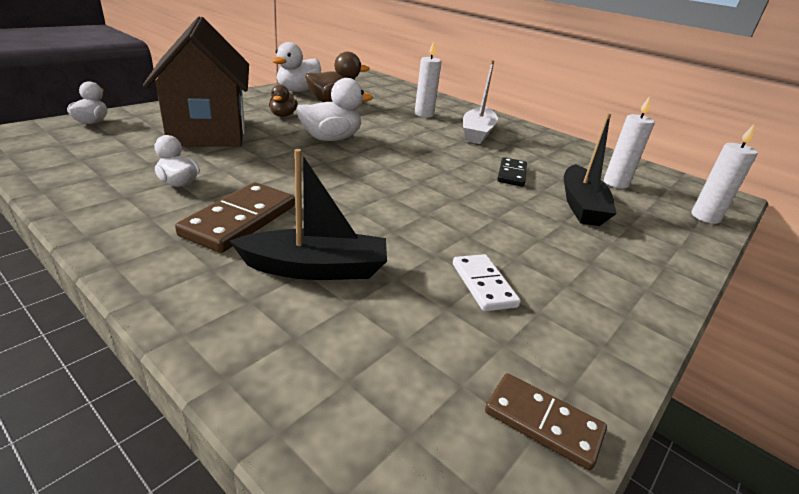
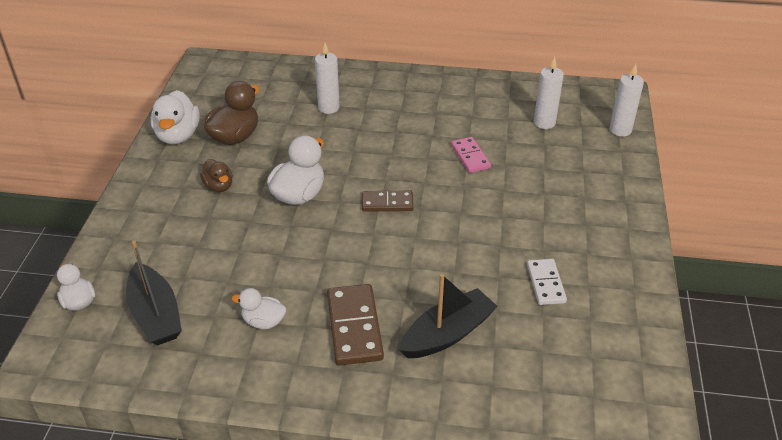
camera: 30 degrees left, 10 degrees up
(208, 131) = (192, 249): brown house -> none
(477, 133) = (397, 112): white boat -> none
(483, 285) = (546, 283): white domino -> white domino turned 45 degrees clockwise
(511, 174) = (470, 157): black domino -> pink domino
(543, 422) = (639, 353): brown domino -> brown domino (387, 203)
(581, 205) = (541, 166): black boat -> black boat (155, 314)

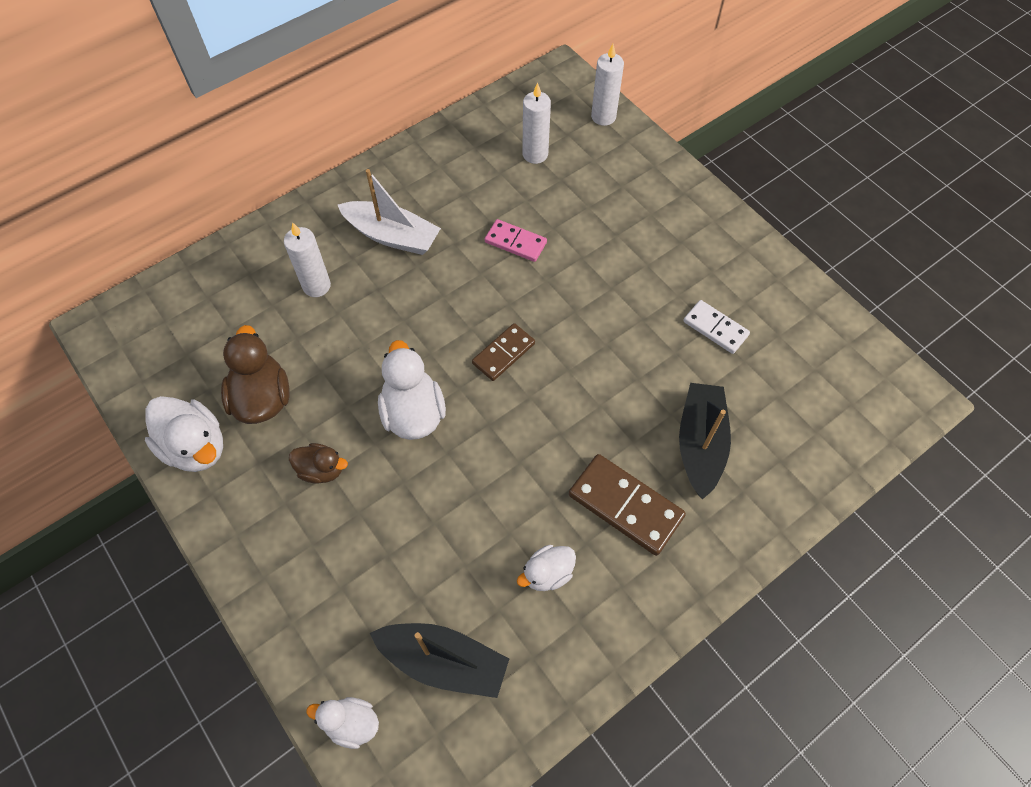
camera: 45 degrees left, 20 degrees up
(401, 110) = (392, 236): none -> white boat

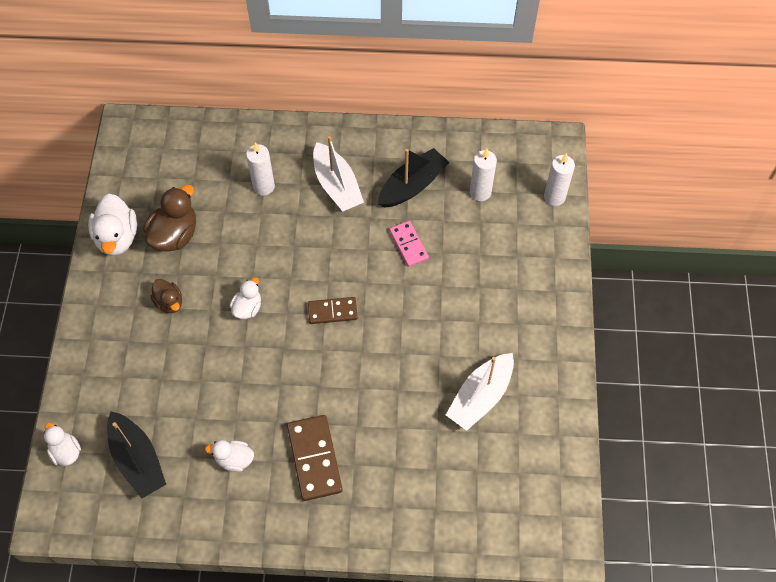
camera: 40 degrees right, 0 degrees up
(413, 413) = (247, 308): white duck -> white duck, size x0.60
(700, 444) = (395, 459): black boat -> black boat (412, 185)
(715, 328) = (480, 397): white domino -> white boat

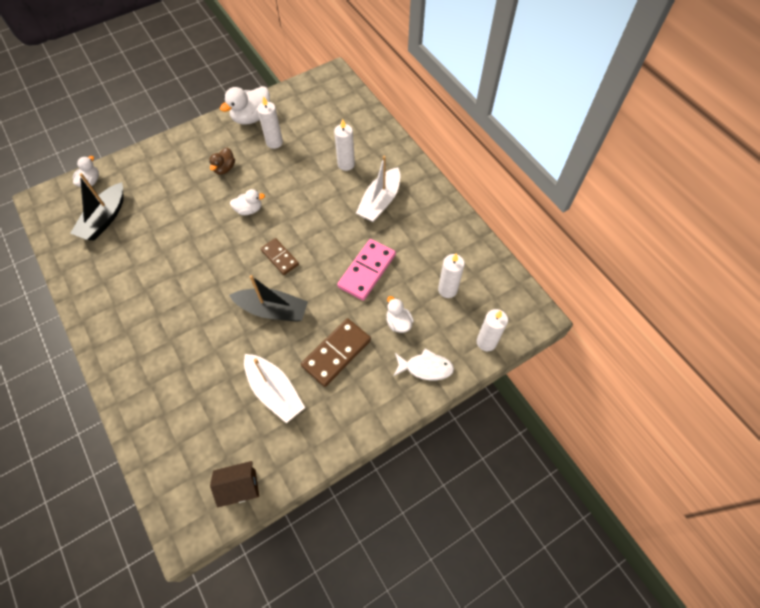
camera: 55 degrees right, 0 degrees up
(175, 235) = (274, 142): brown duck -> white candle
(234, 459) = (133, 269): white duck -> white duck (398, 322)
(315, 458) = (160, 314): brown domino -> brown domino (336, 353)
(408, 245) = (366, 271): pink domino -> pink domino, size x1.58
(412, 185) = (417, 244): black boat -> black boat (272, 310)
(480, 397) = (274, 391): white boat -> white boat turned 135 degrees counterclockwise
(545, 259) = (425, 368): none -> white fish
(556, 476) = (240, 487): none -> brown house

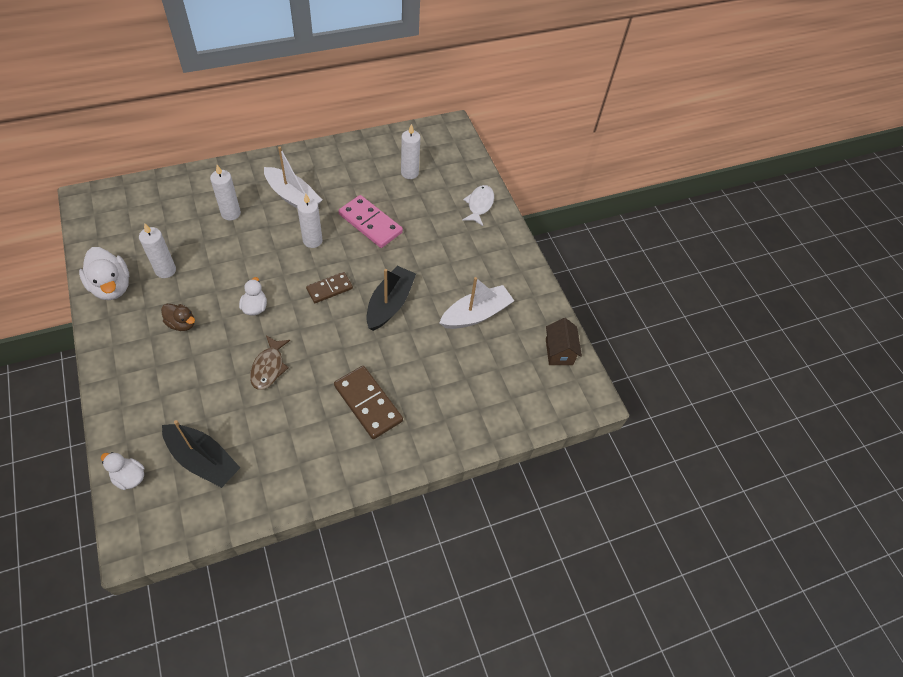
camera: 85 degrees left, 5 degrees down
(190, 236) = (268, 367): none -> brown fish
(336, 353) = (450, 262): brown domino -> brown domino (368, 403)
(398, 322) = (432, 213): white duck -> none
(486, 342) = (466, 162): white candle -> white candle (312, 240)

